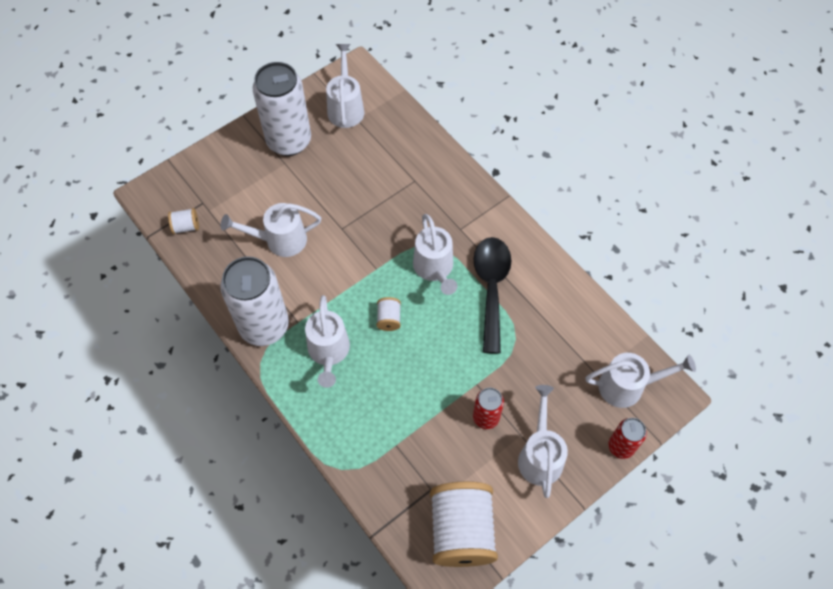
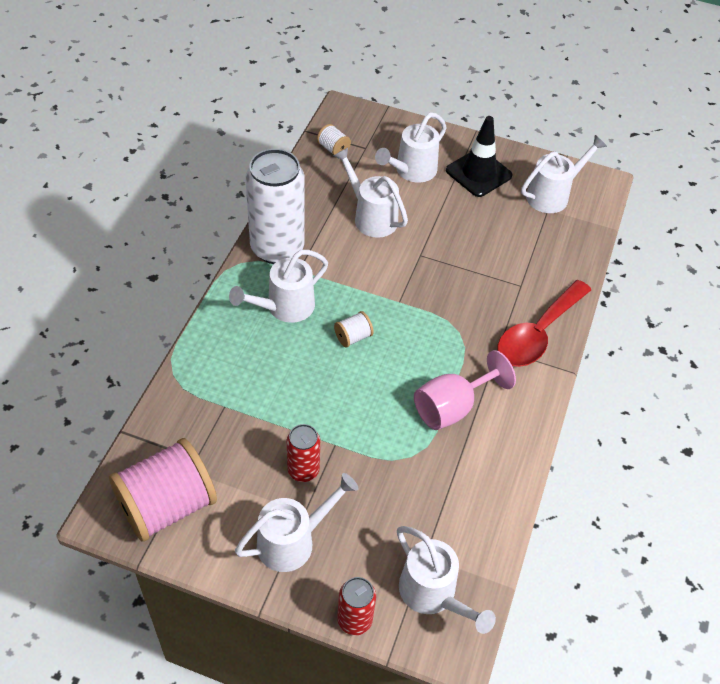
camera: 55 degrees right, 10 degrees down
(289, 141) = (478, 173): white can -> black traffic cone
(435, 269) = (436, 349): white watering can -> white watering can (411, 171)
(461, 531) = (167, 506): white spool -> pink spool
(463, 196) = (538, 333): none -> red spoon
(491, 288) = (452, 407): black spoon -> pink goblet

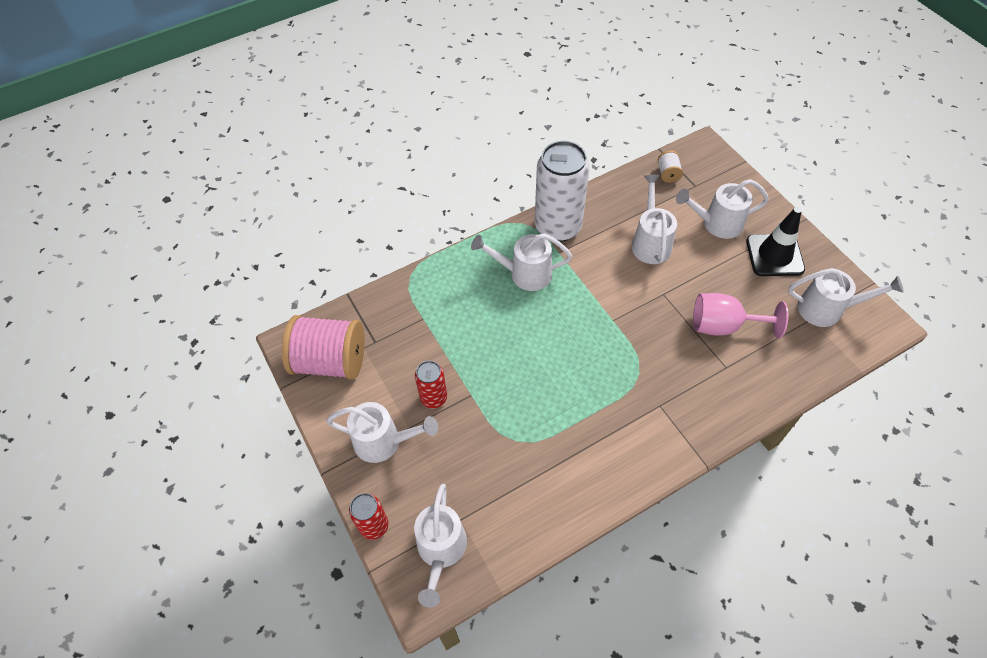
camera: 45 degrees right, 5 degrees up
(353, 337) = (554, 325): white spool -> none
(452, 407) = (580, 426): pink goblet -> pink goblet (723, 326)
(538, 333) = (705, 414): red spoon -> none

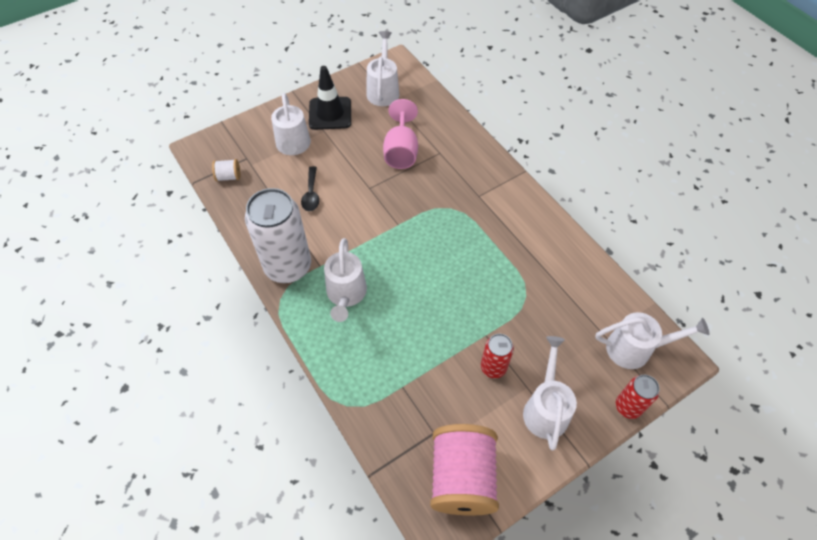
camera: 95 degrees left, 0 degrees up
(650, 242) = (311, 194): white watering can -> black spoon

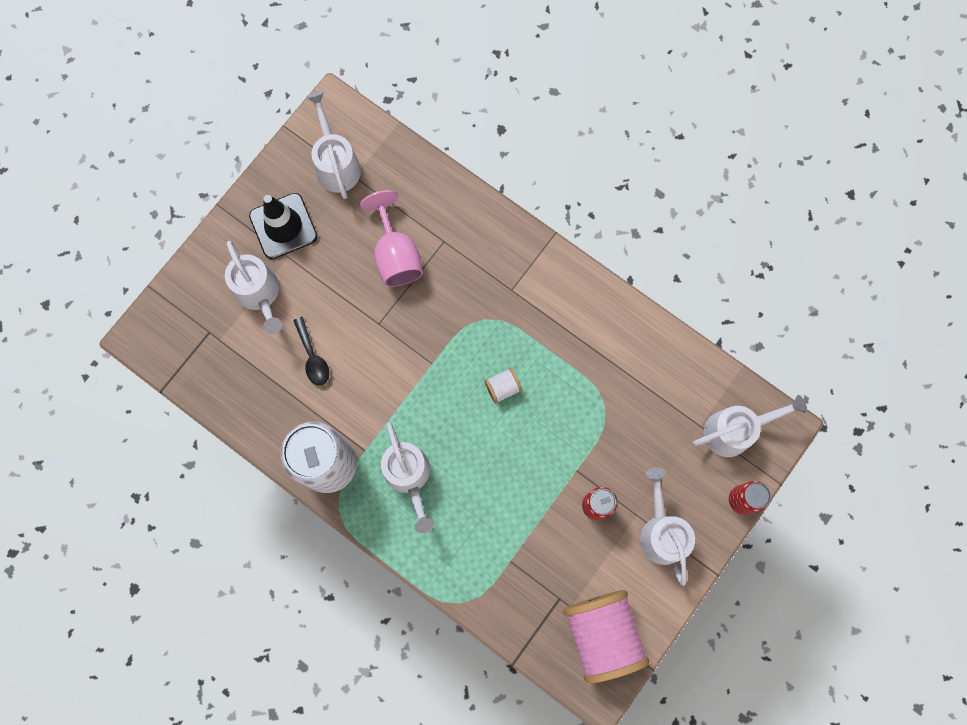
camera: 20 degrees left, 20 degrees up
(228, 177) = (200, 367): white spool -> white spool (502, 388)

